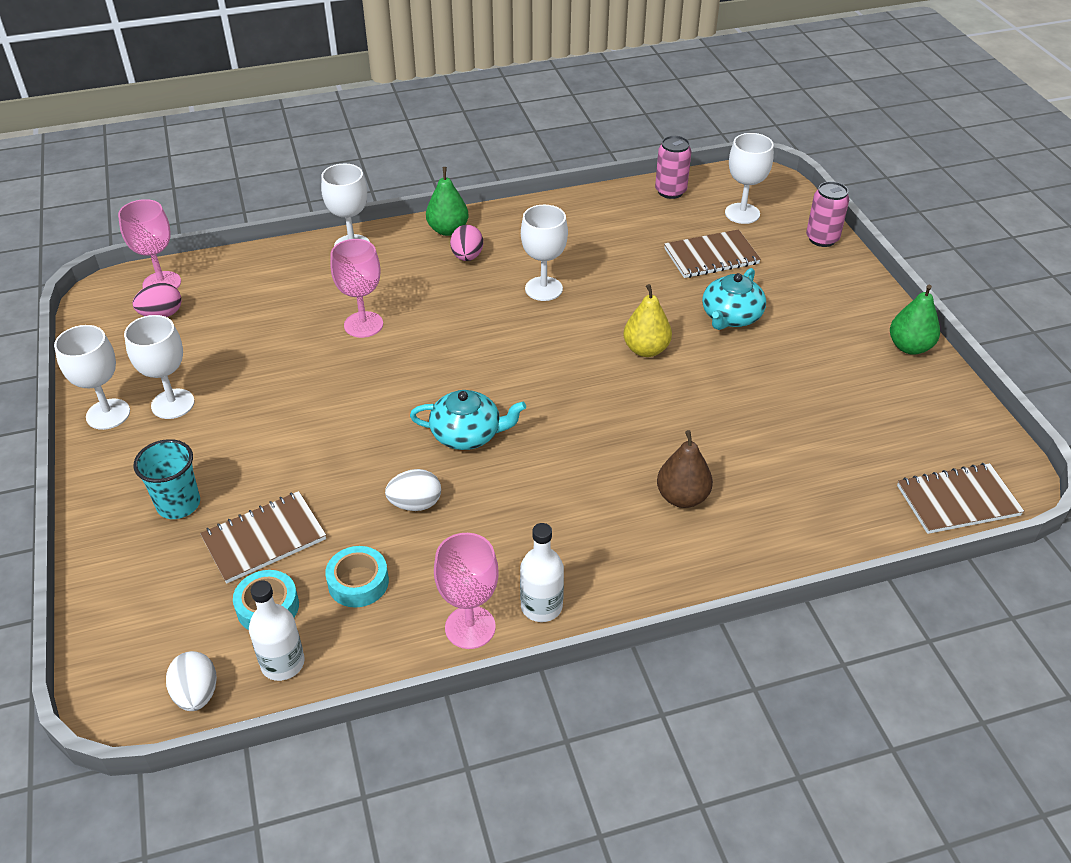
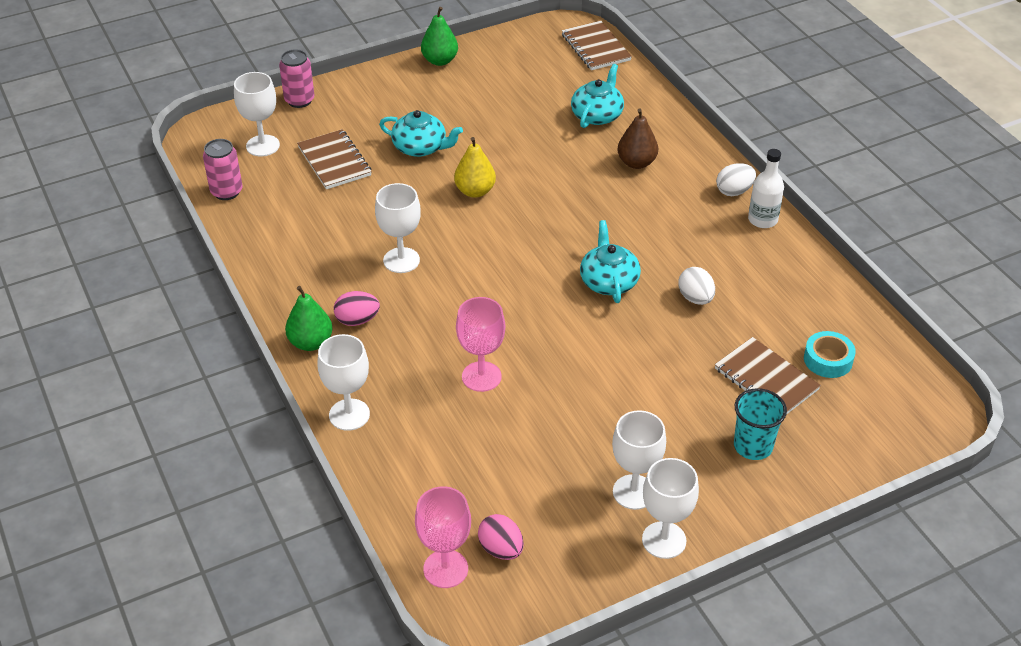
camera: 100 degrees left, 0 degrees up
(196, 694) = (916, 378): white egg -> white egg (734, 191)
(282, 663) = (870, 339): white bottle -> none
(358, 582) = (783, 315): turquoise tape -> none
(470, 627) = (795, 251): pink goblet -> none
(790, 476) = (597, 115): none -> turquoise teapot

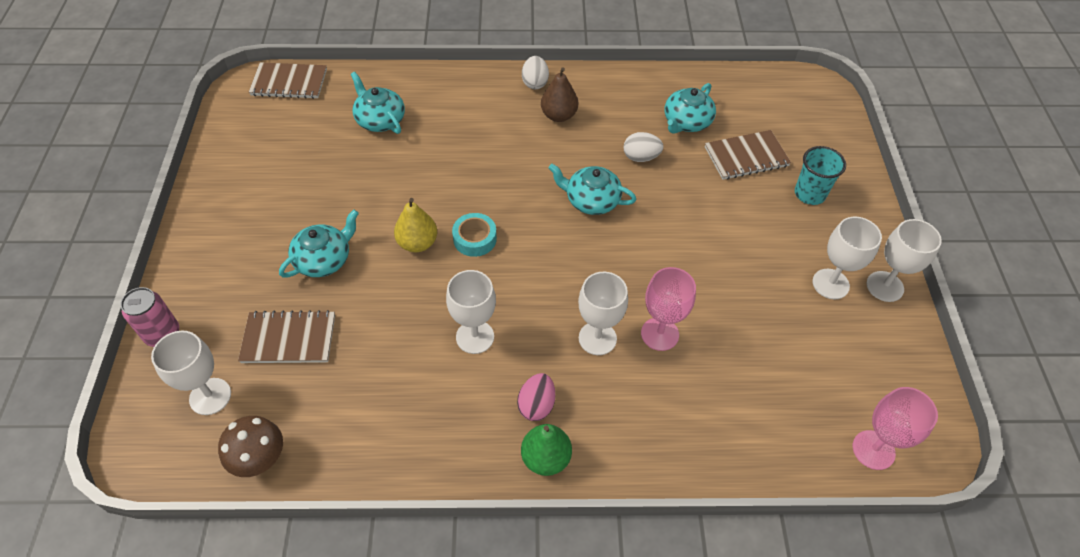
camera: 65 degrees left, 10 degrees up
(226, 192) = (260, 459): pink can -> brown mushroom
(349, 415) = (660, 459): white goblet -> white goblet (597, 338)
(440, 61) = (206, 194): green pear -> none
(501, 549) = (863, 399): pink egg -> none
(636, 163) = (460, 122): brown pear -> brown pear (558, 115)
(762, 220) = (577, 82): white bottle -> none
(778, 318) = (686, 122): none -> turquoise teapot
(828, 360) = (742, 116): turquoise tape -> turquoise tape (475, 239)

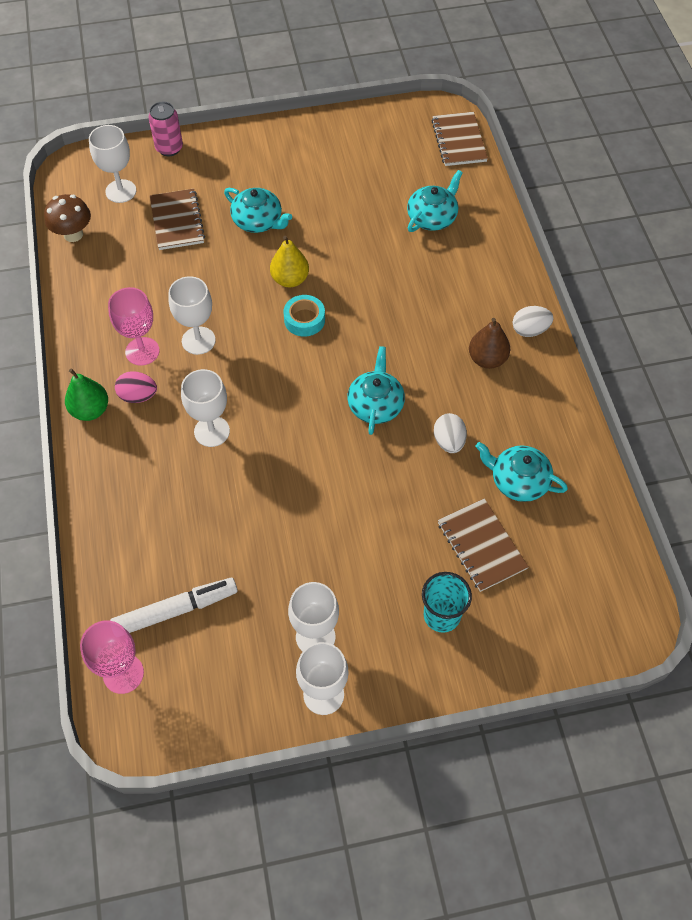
camera: 80 degrees right, 5 degrees up
(659, 334) = (225, 481): pink goblet -> pink goblet (142, 351)
(804, 395) = (175, 610): none -> white marker

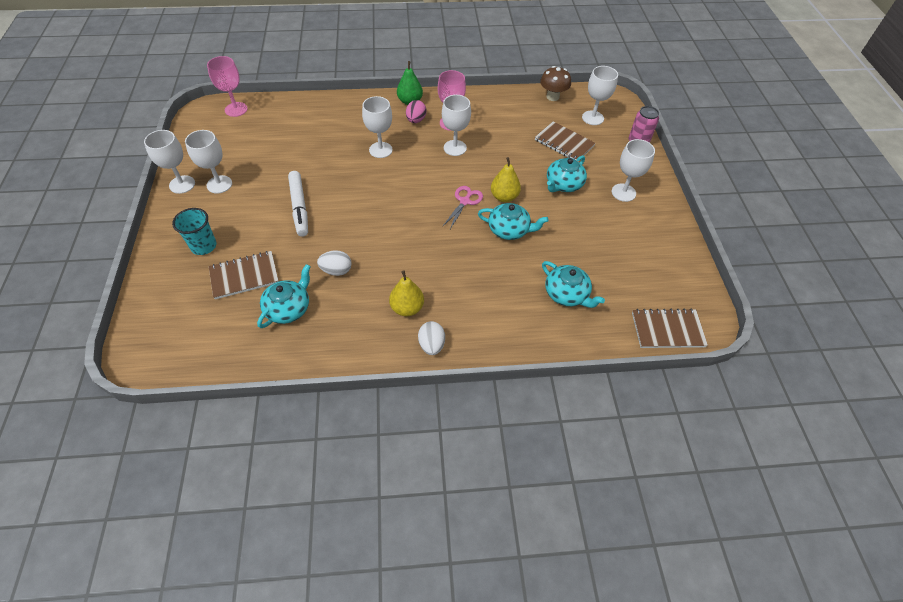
camera: 95 degrees right, 5 degrees down
(175, 610) = (264, 129): white marker -> white marker (299, 207)
(177, 221) = (564, 143): brown notebook -> brown notebook turned 45 degrees clockwise
(265, 165) = (623, 192): none -> white goblet
(304, 320) = (465, 201): turquoise tape -> pink scissors
(375, 405) = (380, 232): turquoise teapot -> turquoise teapot (509, 230)
(487, 359) = (407, 308): brown pear -> yellow pear

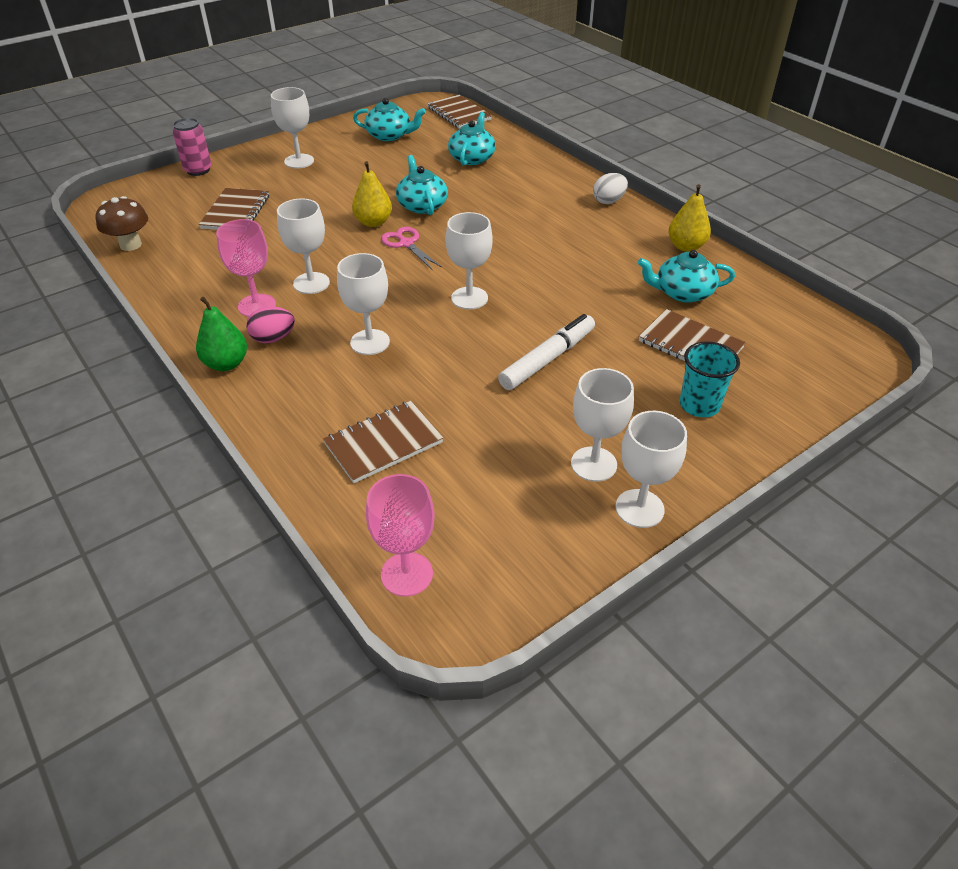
camera: 120 degrees left, 10 degrees down
(306, 128) = (383, 443): none -> brown notebook
(336, 270) = (601, 285): white egg -> none
(407, 308) = (589, 226): yellow pear -> yellow pear (686, 246)
(465, 201) = (406, 243): pink scissors -> pink scissors turned 60 degrees clockwise
(563, 184) = (316, 194): turquoise teapot -> turquoise teapot (389, 135)
(592, 118) = (165, 206): white goblet -> white goblet (469, 298)

